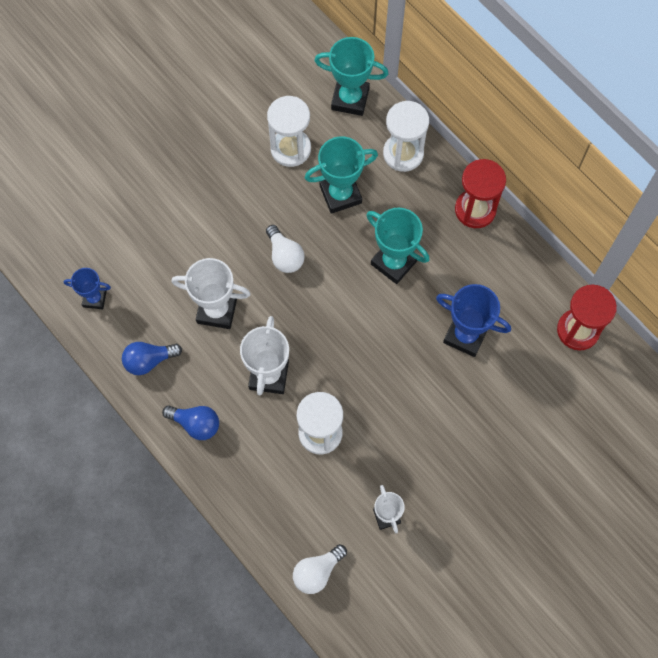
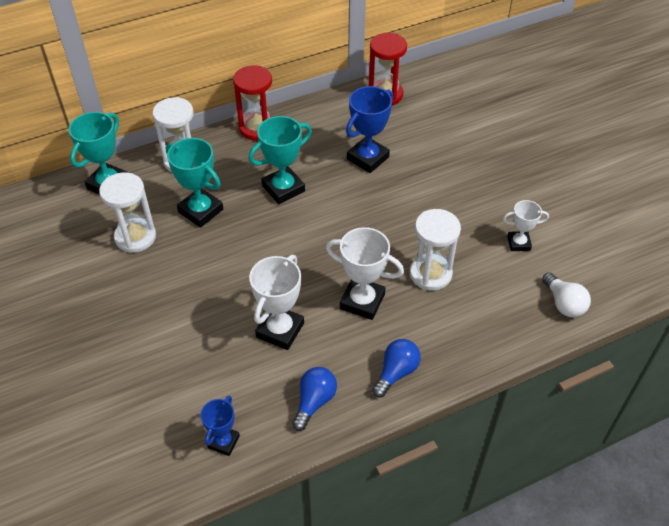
camera: 75 degrees left, 20 degrees down
(149, 360) = (314, 401): blue light bulb -> blue light bulb turned 150 degrees counterclockwise
(285, 256) = (244, 264): white light bulb -> none
(340, 194) = (201, 211): turquoise trophy -> turquoise trophy turned 45 degrees counterclockwise

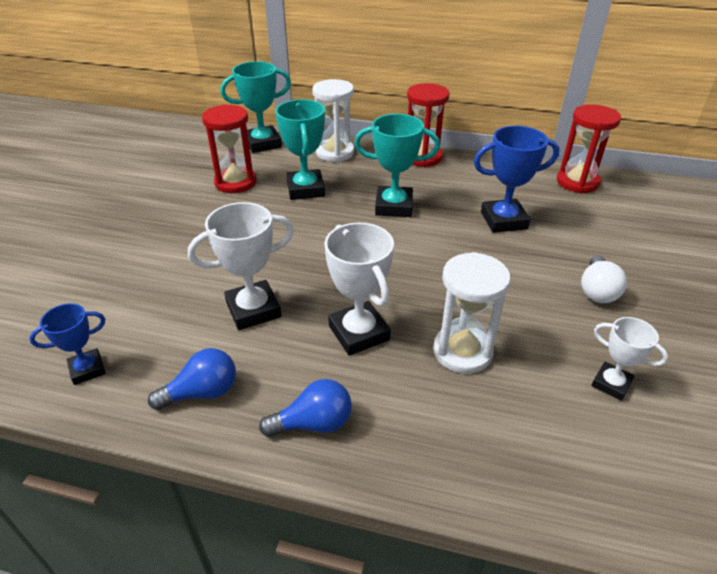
camera: 40 degrees right, 10 degrees down
(135, 237) = (235, 182): white hourglass -> red hourglass
(564, 303) = (616, 493): white light bulb -> white light bulb (597, 291)

